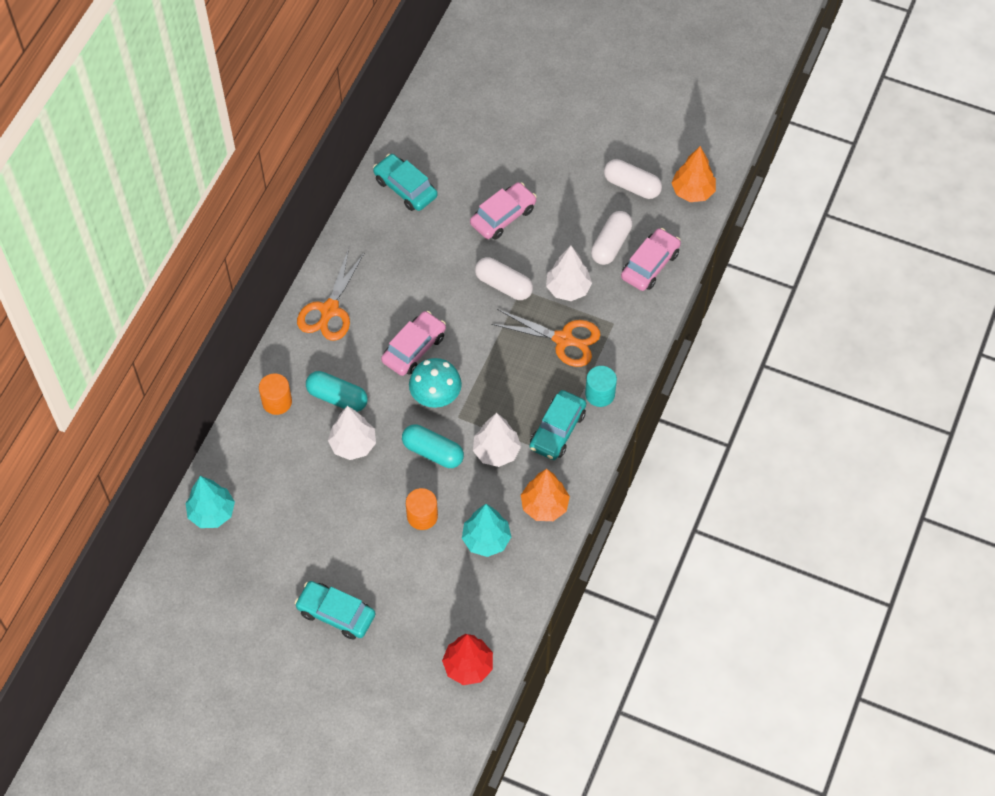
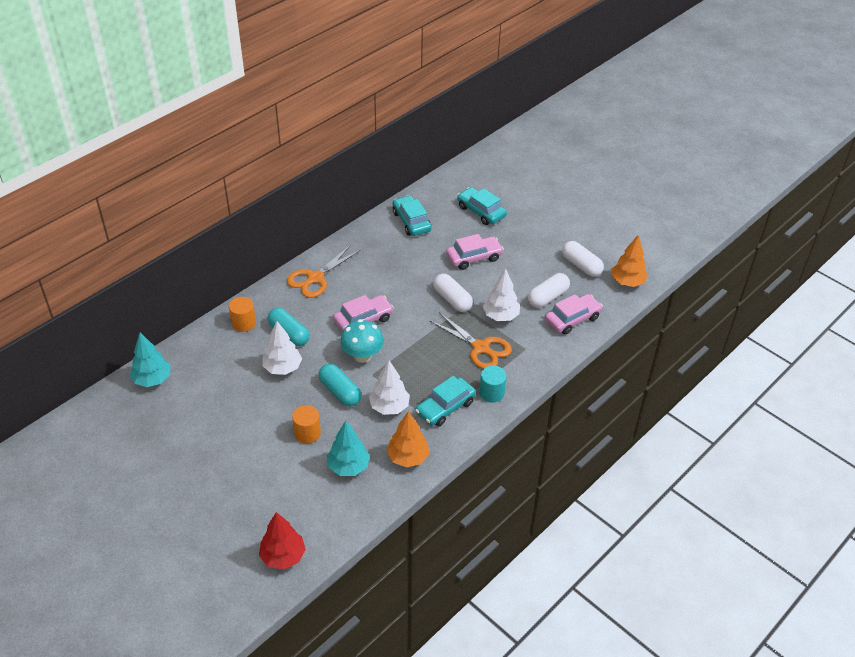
camera: 20 degrees right, 15 degrees down
(336, 614) = (201, 480): turquoise car -> turquoise car (481, 211)

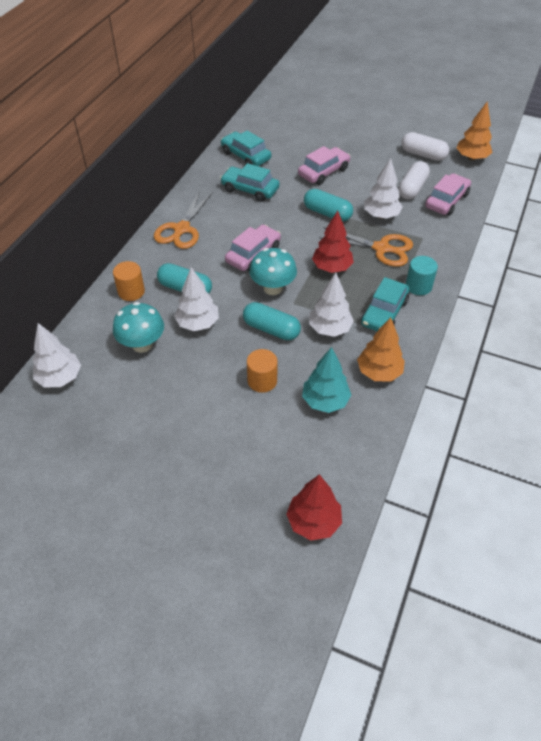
camera: 20 degrees left, 5 degrees up
(152, 380) = (60, 378): turquoise tree -> white tree
(229, 372) = (142, 344): none -> turquoise mushroom
(425, 352) = (332, 268): none -> red tree
(452, 299) = (327, 213): white capsule -> turquoise capsule
(481, 211) = (305, 132): turquoise car -> turquoise car (250, 189)

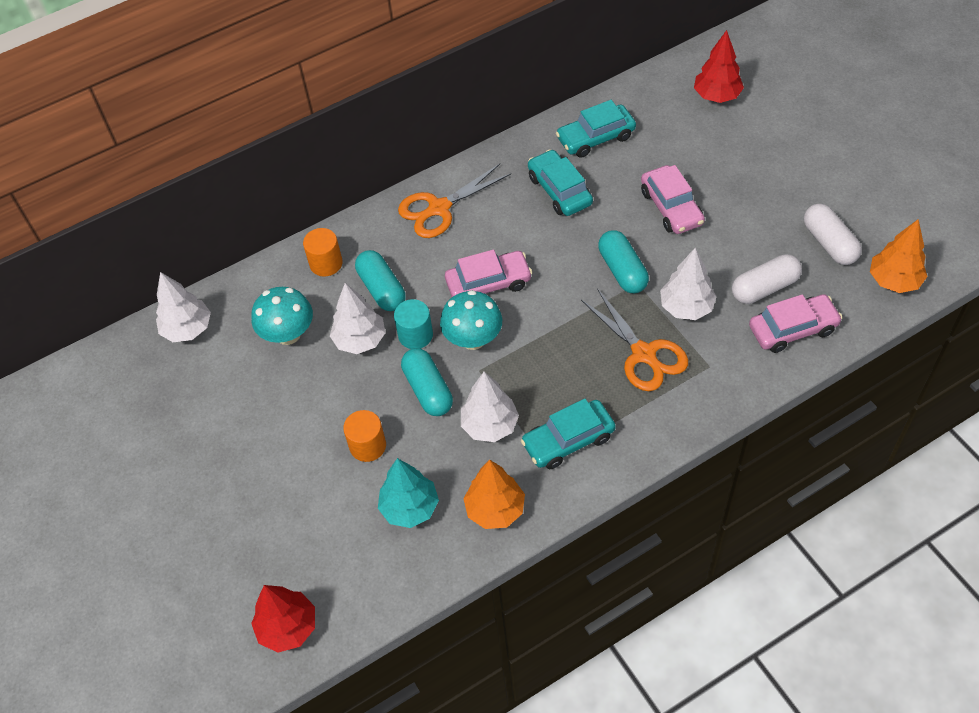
camera: 40 degrees right, 5 degrees up
(246, 156) = (595, 138): turquoise car -> turquoise car turned 105 degrees counterclockwise
(323, 172) = (671, 207): pink car -> pink car turned 75 degrees clockwise
(332, 268) = (561, 348): red tree -> red tree (717, 96)
(418, 286) = (641, 429): turquoise cylinder -> turquoise cylinder (415, 335)

